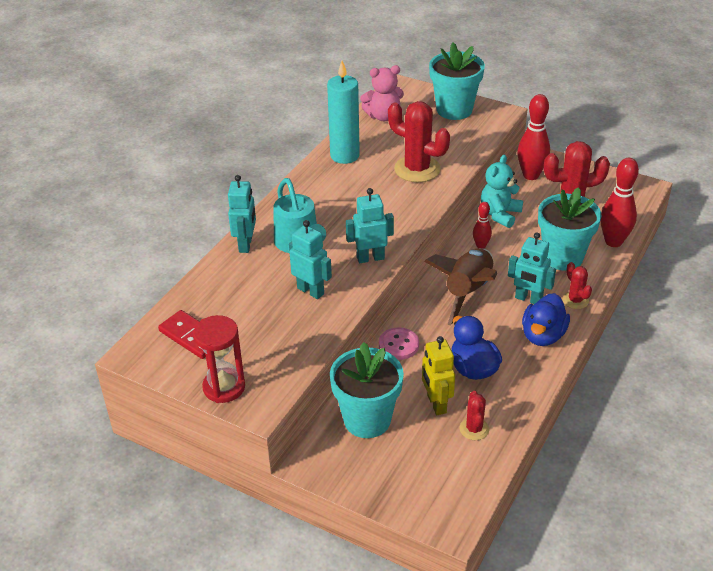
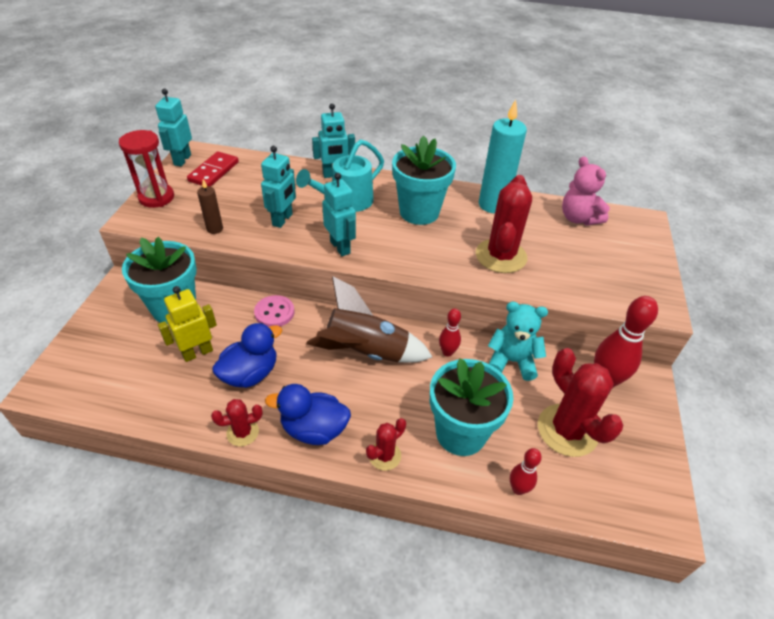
camera: 70 degrees right, 5 degrees up
(306, 342) = (215, 229): none -> brown candle
(454, 110) = (633, 268): turquoise flower pot -> turquoise flower pot (419, 212)
(474, 429) = (165, 387): red cactus -> red cactus (242, 432)
(528, 299) = (372, 407): turquoise robot -> turquoise robot (182, 160)
(613, 242) = (518, 489): red bowling pin -> red bowling pin, size x0.54

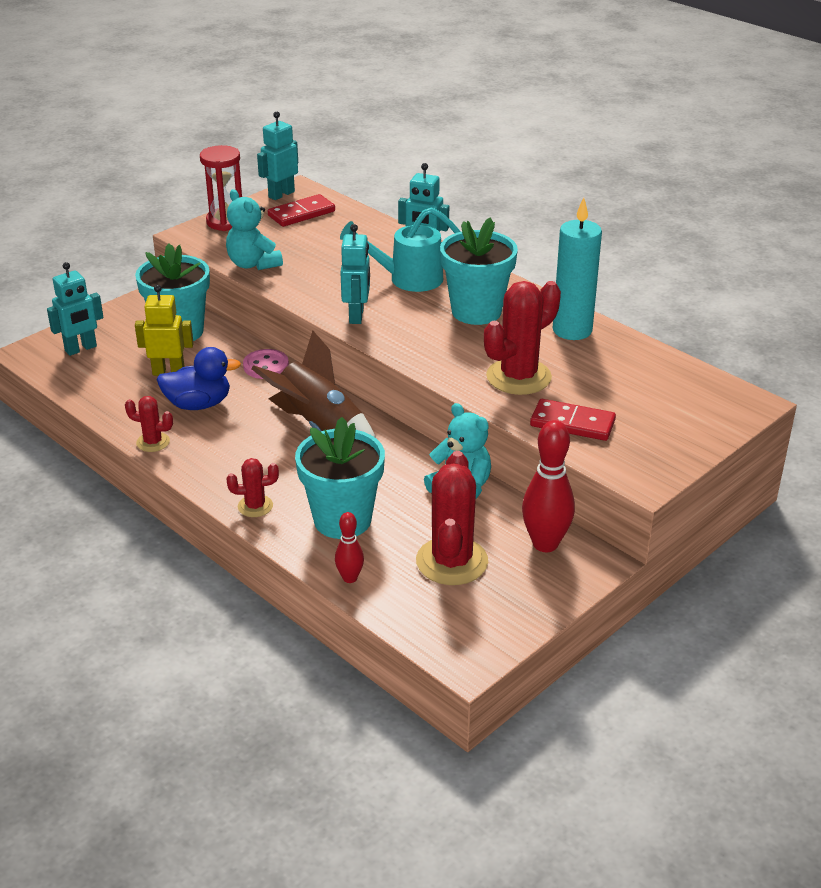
camera: 35 degrees right, 10 degrees down
(215, 229) = (253, 264): brown candle -> turquoise teddy bear
(283, 220) = (325, 275): turquoise robot -> turquoise robot (81, 349)
(314, 429) = (213, 464): blue duck -> none
(447, 352) = (401, 458): red bowling pin -> none
(572, 281) = (572, 423): none -> red domino
(578, 218) = (662, 374): pink teddy bear -> none

